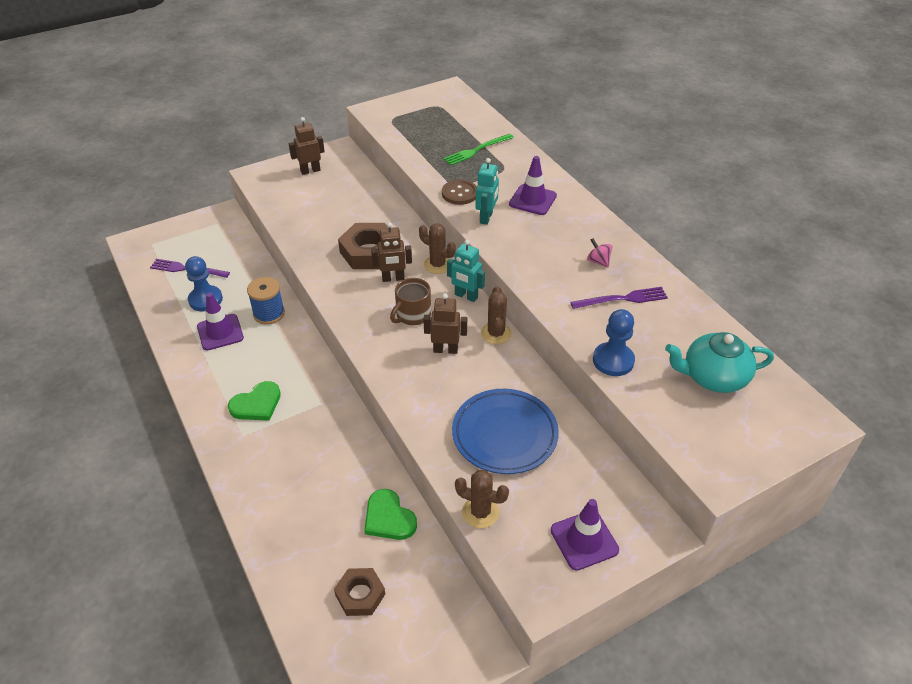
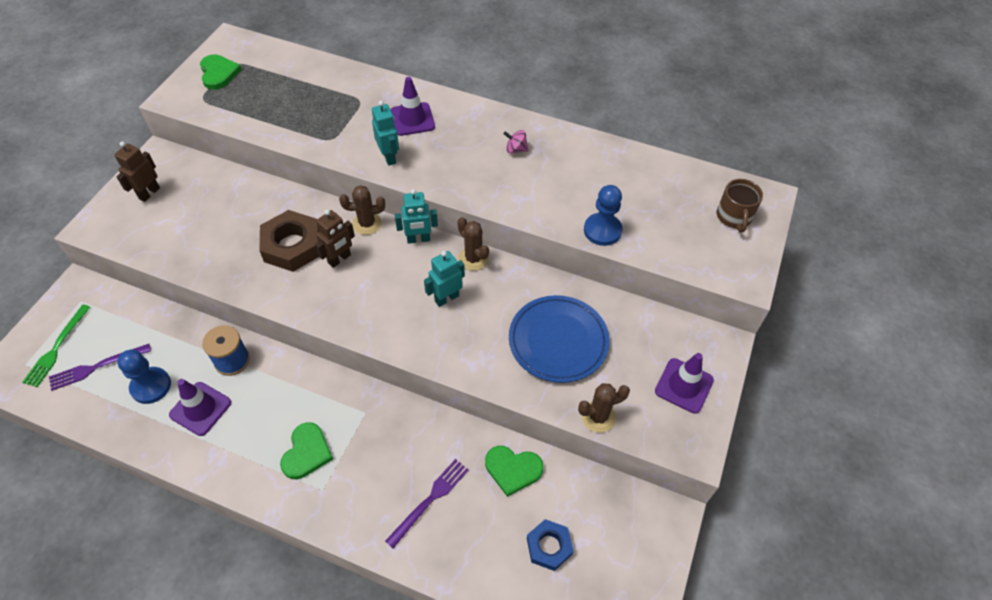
camera: 40 degrees left, 10 degrees up
(360, 595) = (549, 546): brown nut -> blue nut
(412, 315) = (389, 284): brown mug -> brown mug (734, 217)
(419, 107) = (218, 73): none -> green heart
(445, 349) = (446, 298): brown robot -> turquoise robot
(459, 193) = (343, 145): brown button -> none
(477, 150) = (317, 93): green fork -> green fork (57, 348)
(622, 299) = (562, 173): purple fork -> purple fork (430, 500)
(713, 377) = (678, 202): turquoise teapot -> none

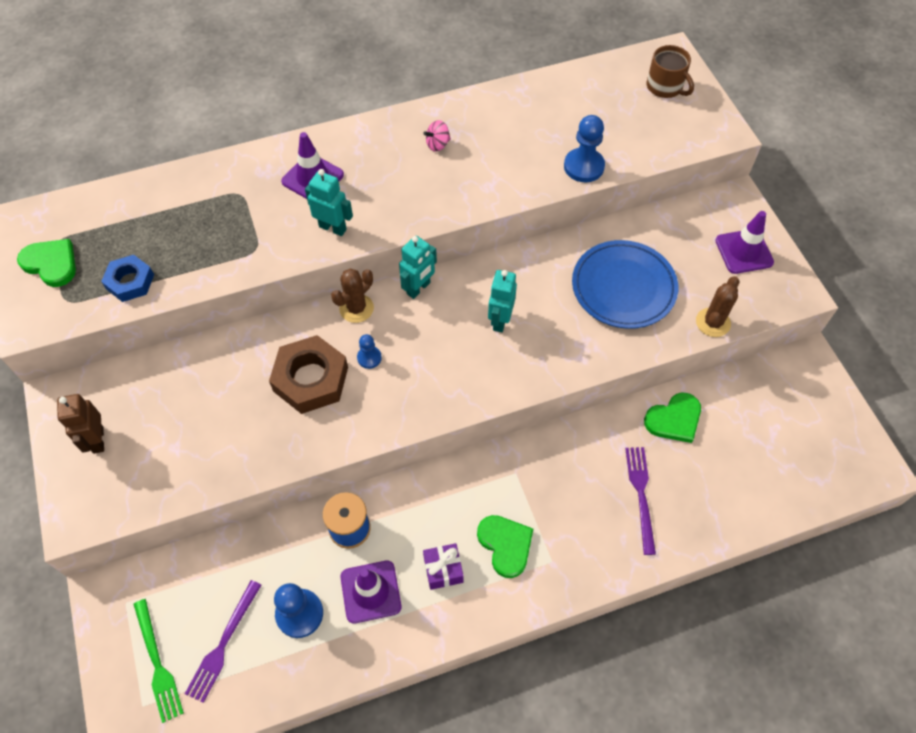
camera: 40 degrees left, 5 degrees up
(254, 433) = (443, 570): none -> purple gift
(339, 259) = (369, 358): brown robot -> blue pawn
(473, 259) = (484, 271): brown cactus -> none
(549, 546) = (757, 452): blue nut -> blue nut (130, 282)

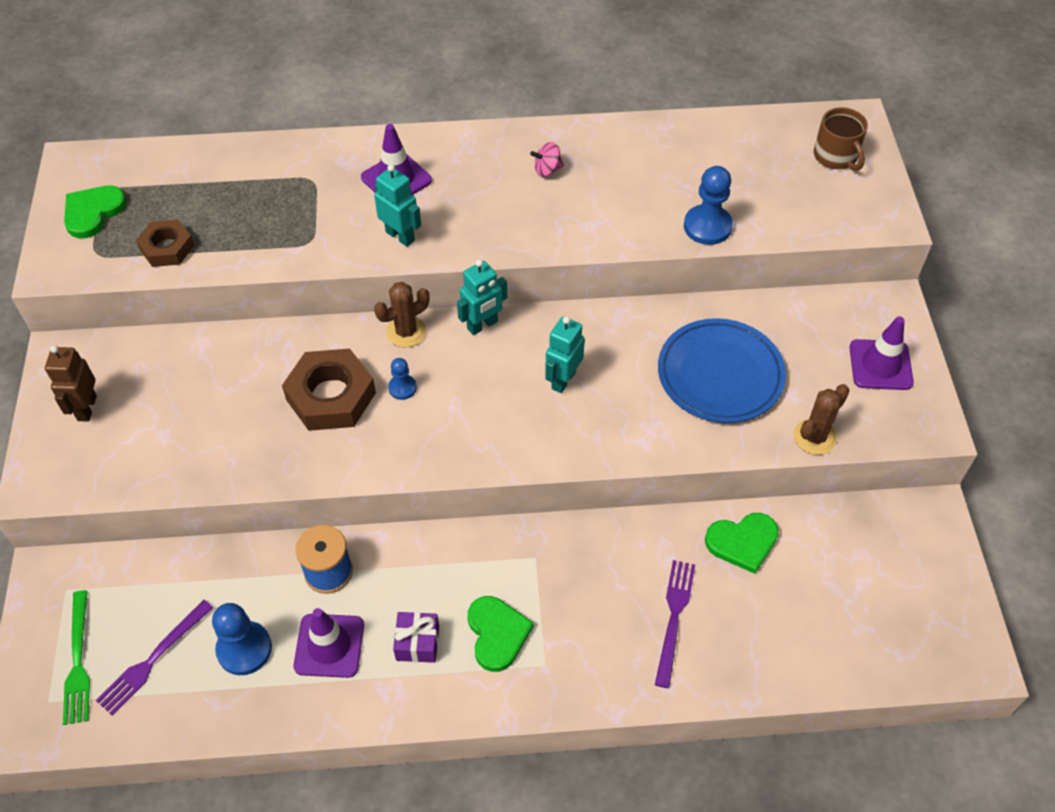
camera: 15 degrees right, 5 degrees down
(51, 263) = (93, 212): green heart -> green heart turned 105 degrees counterclockwise
(130, 282) = (167, 248): blue nut -> brown nut

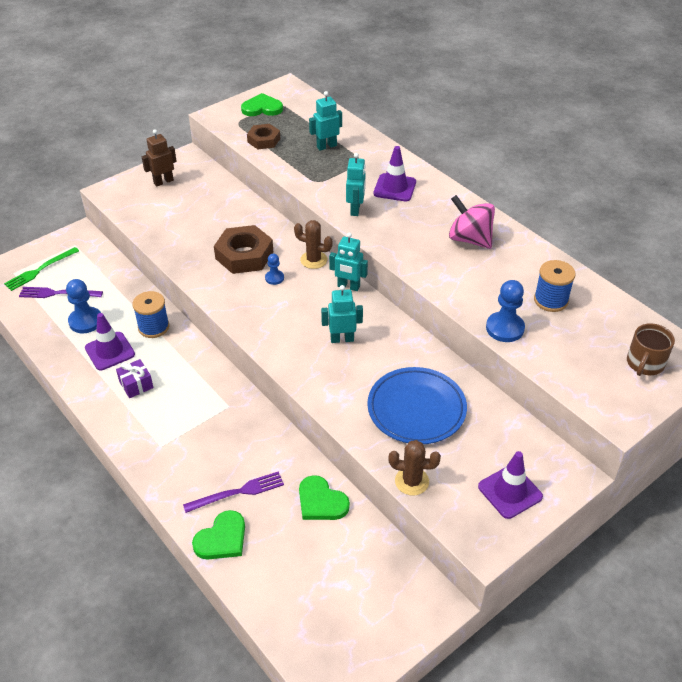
camera: 55 degrees right, 10 degrees down
(249, 194) = (326, 146): none -> turquoise robot
(497, 634) = (166, 415): green heart -> green heart (222, 539)
(547, 170) = (470, 239): pink spinning top -> pink spinning top, size x2.04
(697, 166) = (550, 300): none -> blue spool

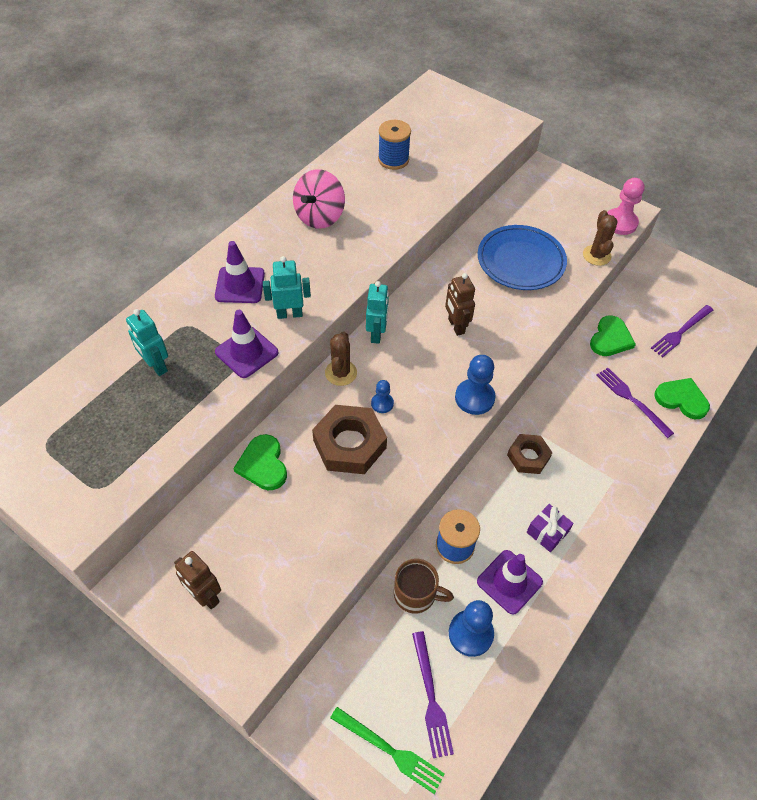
camera: 105 degrees left, 10 degrees up
(262, 108) = (55, 465): green heart -> green heart (263, 464)
(264, 140) = (147, 442): brown nut -> brown nut (528, 456)
(311, 577) = (681, 332): none -> purple fork
(342, 339) = (456, 326): turquoise robot -> brown robot
(463, 525) = (620, 223): none -> pink pawn
(505, 328) = (440, 185): blue pawn -> blue pawn (474, 398)
(510, 491) = (576, 201): purple traffic cone -> purple traffic cone (246, 352)
(644, 363) = (449, 109): brown mug -> brown mug (416, 594)

